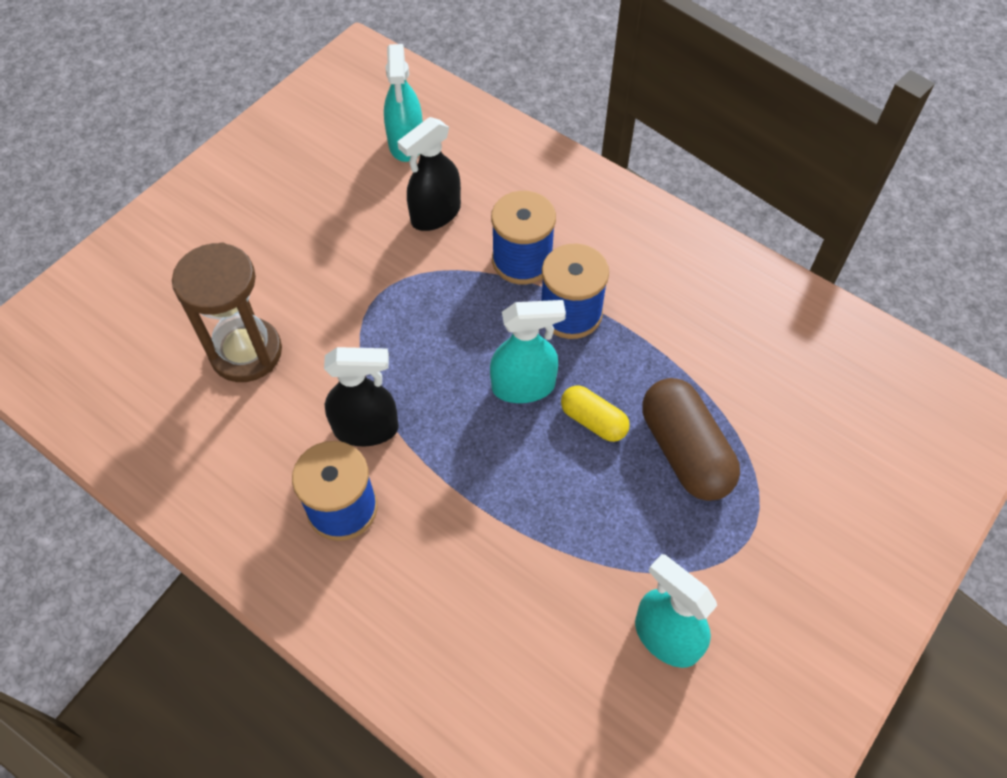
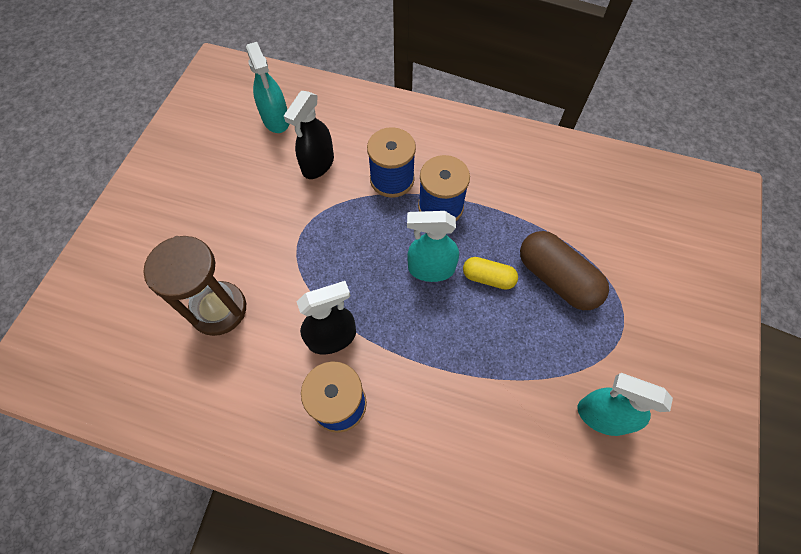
camera: 20 degrees left, 5 degrees up
(524, 386) = (431, 269): turquoise spray bottle -> turquoise spray bottle turned 150 degrees counterclockwise

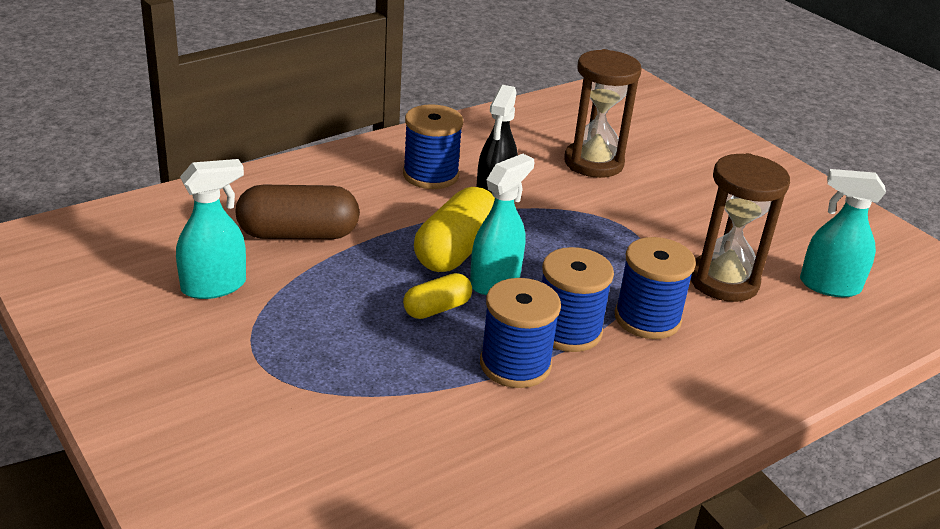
camera: 125 degrees right, 30 degrees down
(318, 164) = (723, 281): black spray bottle -> brown hourglass
(421, 312) = (456, 250): none -> yellow capsule
(493, 211) = (515, 365): none -> blue spool
(556, 279) = (372, 353): brown capsule -> brown capsule (298, 234)

